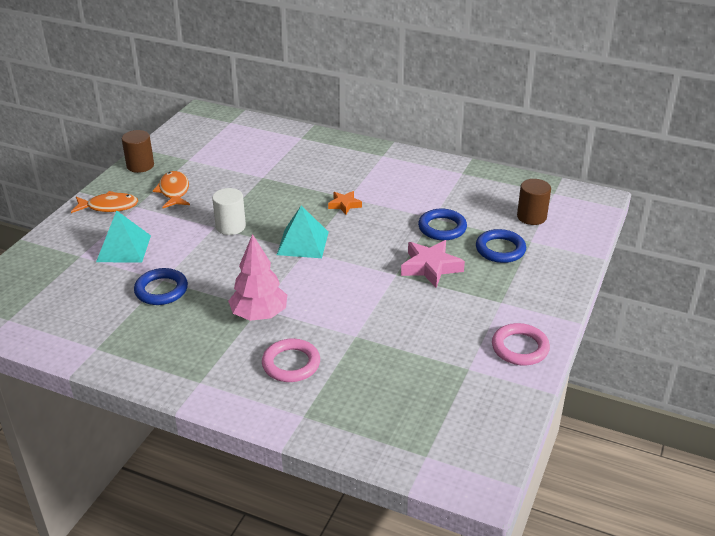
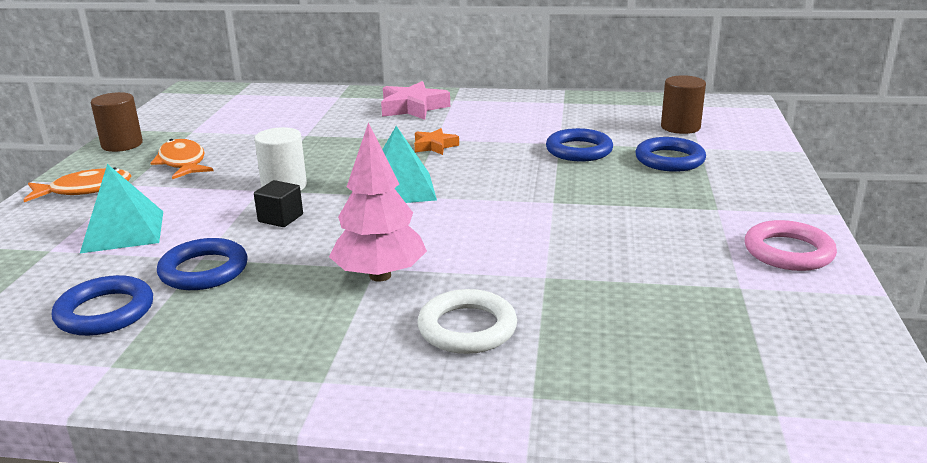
camera: 15 degrees left, 10 degrees down
(101, 310) = (105, 312): none -> blue ring
(218, 255) = (280, 218): none -> black cube
(291, 364) = (467, 328): pink ring -> white ring
(430, 267) = (594, 188): pink star -> pink star (413, 108)

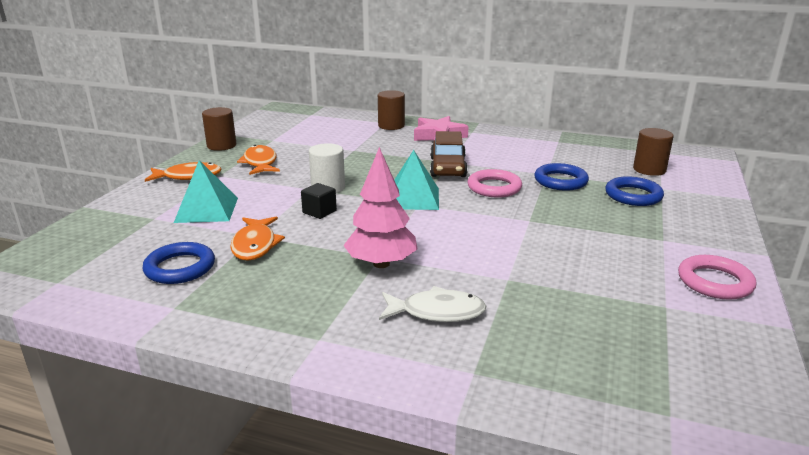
camera: 10 degrees right, 0 degrees up
(204, 270) = (255, 245): blue ring -> orange fish
(348, 100) = (391, 126): none -> brown cylinder
(434, 146) = (448, 167): orange star -> brown car
(467, 328) = (437, 312): white ring -> white fish
(499, 166) = (494, 187): none -> pink ring

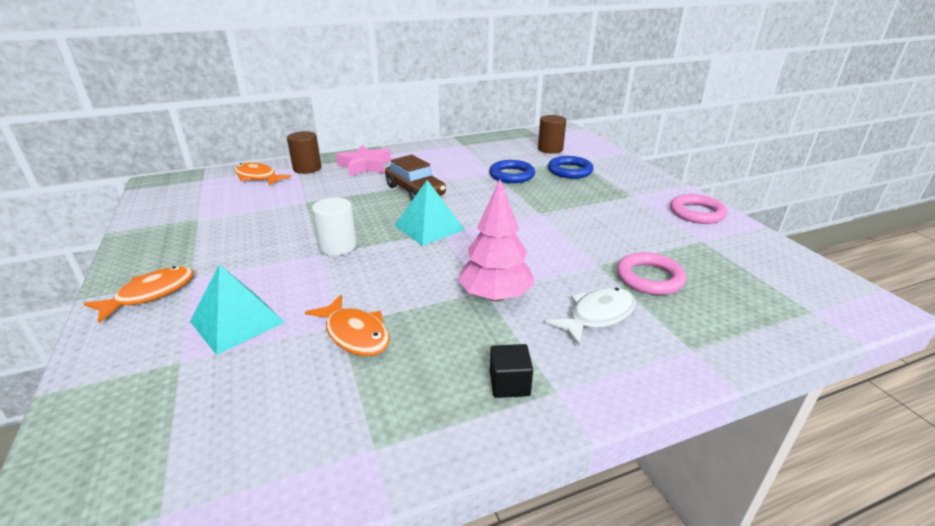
camera: 40 degrees left, 5 degrees up
(180, 268) = (309, 401): blue ring -> none
(221, 145) = (140, 244): brown cylinder -> none
(260, 163) = (222, 247): orange fish -> orange fish (258, 177)
(319, 212) = (366, 272): black cube -> black cube (509, 384)
(494, 187) = (476, 196): pink ring -> pink ring (649, 278)

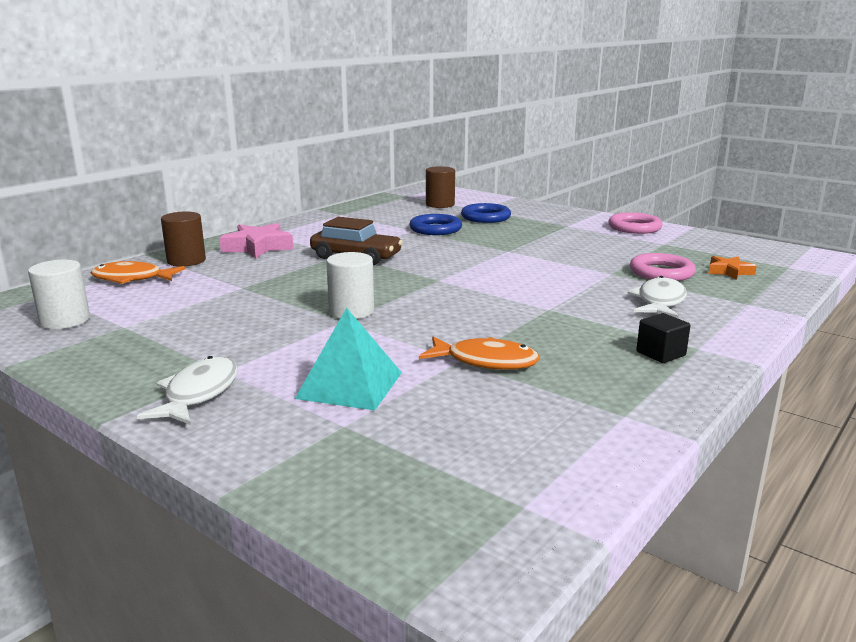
camera: 30 degrees left, 10 degrees down
(150, 294) = (198, 394): orange fish -> white fish
(178, 204) = (65, 321): none -> white cylinder
(429, 227) = (422, 279): turquoise pyramid -> none
(495, 296) = (563, 309): pink tree -> none
(727, 298) = (729, 272): none -> orange star

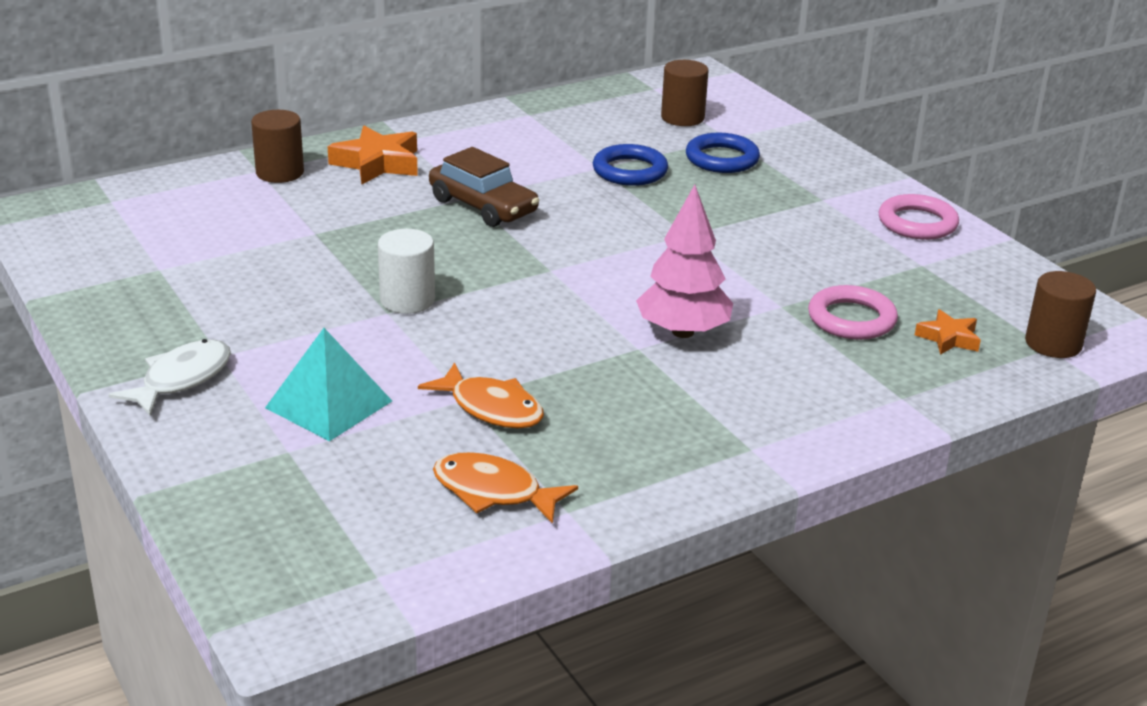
camera: 20 degrees right, 10 degrees up
(65, 321) = (106, 247): white cylinder -> none
(132, 279) = (204, 193): orange fish -> orange fish (494, 492)
(258, 247) = (377, 163): pink star -> orange star
(567, 295) = (683, 332): none -> pink tree
(659, 302) = (788, 368): white fish -> none
(660, 353) = (697, 445): black cube -> none
(788, 264) = (1053, 344): none -> brown cylinder

